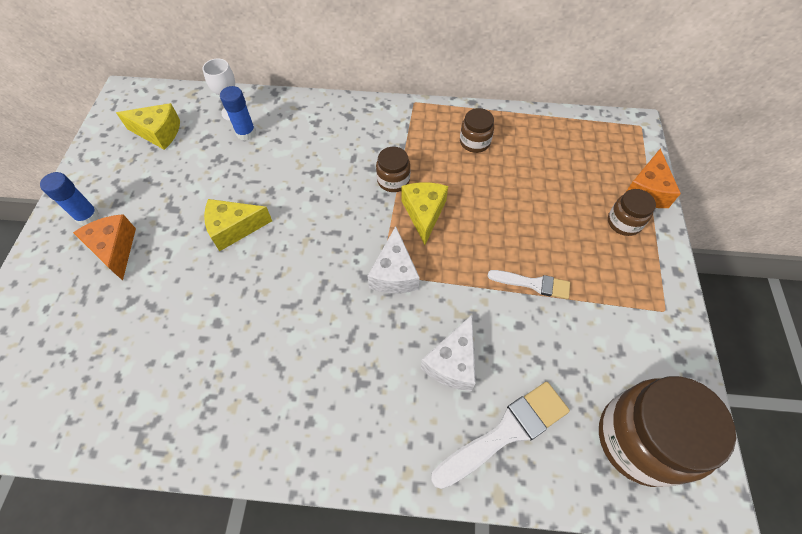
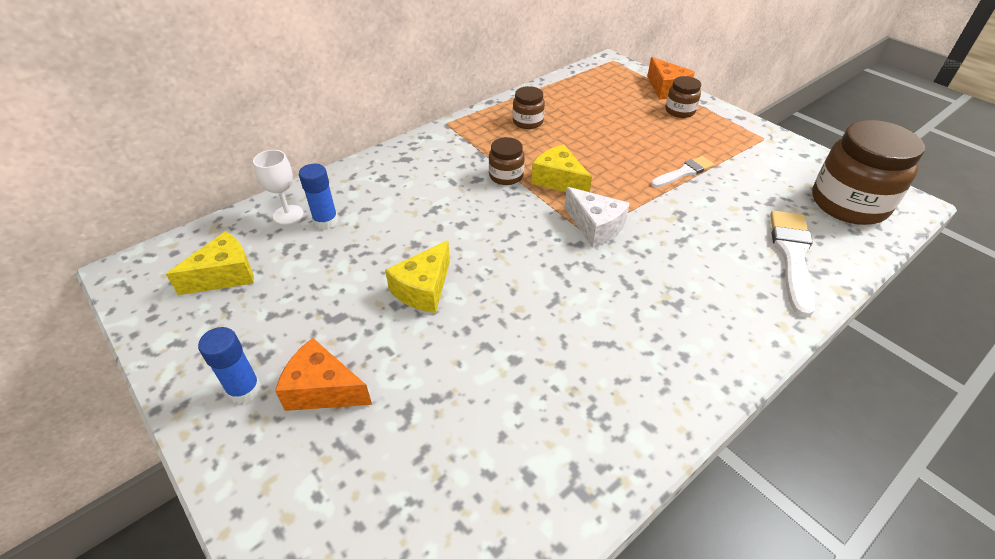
camera: 45 degrees left, 15 degrees down
(452, 362) = (709, 246): white cheese -> none

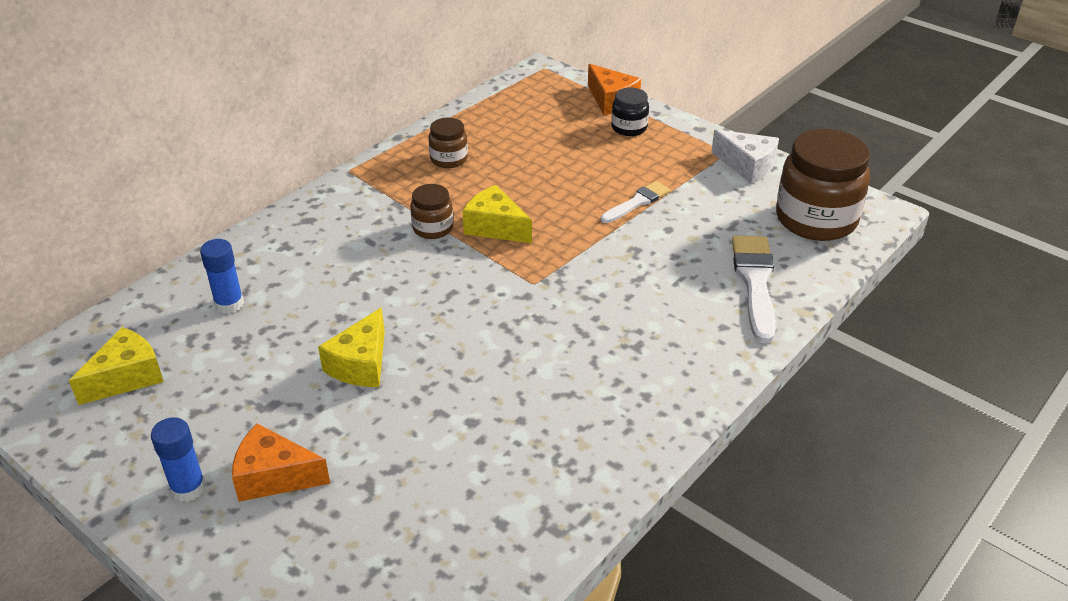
camera: 10 degrees left, 5 degrees down
(288, 215) = (181, 302): white goblet -> none
(595, 227) = (542, 275): white cheese -> white cheese (747, 166)
(680, 111) = (629, 128): brown jar -> black jar

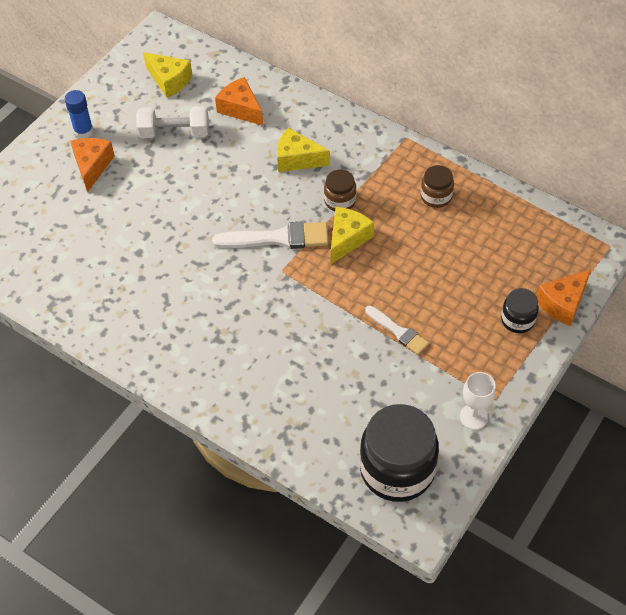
camera: 85 degrees right, 15 degrees up
(229, 304) = (240, 109): blue glue stick -> orange cheese
(244, 375) = (174, 133): none -> white dumbbell
(361, 364) = (188, 187): yellow cheese -> yellow cheese (297, 159)
(747, 166) = (473, 417): white cheese -> white goblet
(755, 282) = (300, 418): white brush -> white brush (278, 238)
(816, 219) = (397, 469): brown jar -> black jar

